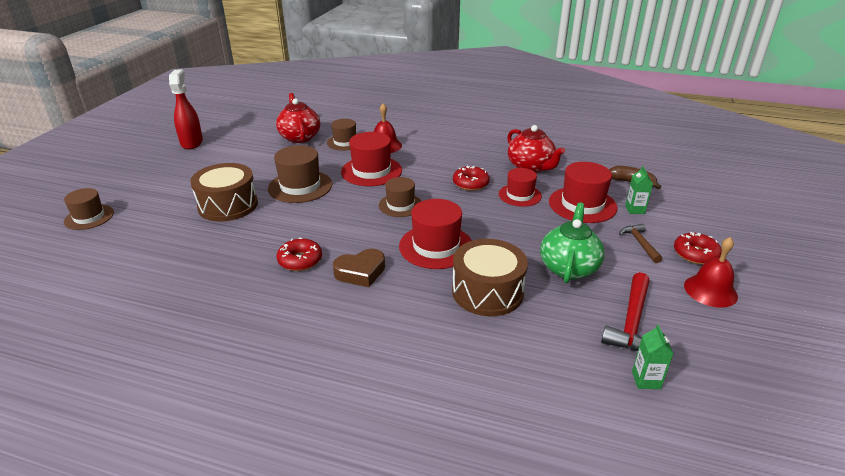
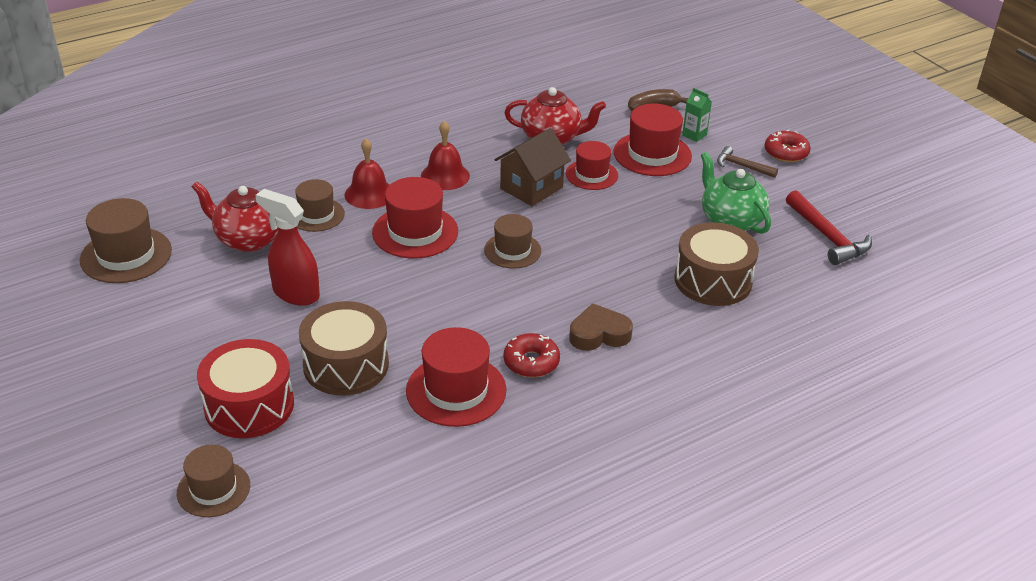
camera: 50 degrees left, 5 degrees up
(166, 196) = (249, 405): none -> red drum
(192, 143) = (119, 329): red spray bottle -> red spray bottle (295, 293)
(300, 186) = (377, 295): brown hat -> brown hat (126, 255)
(360, 272) = (599, 334): brown heart -> brown heart turned 120 degrees counterclockwise
(436, 246) = (613, 269): red hat -> red hat (456, 390)
(470, 183) = (531, 188): red donut -> brown house
(646, 380) = (888, 272): green carton -> none
(710, 290) = (833, 178): red bell -> red bell (445, 176)

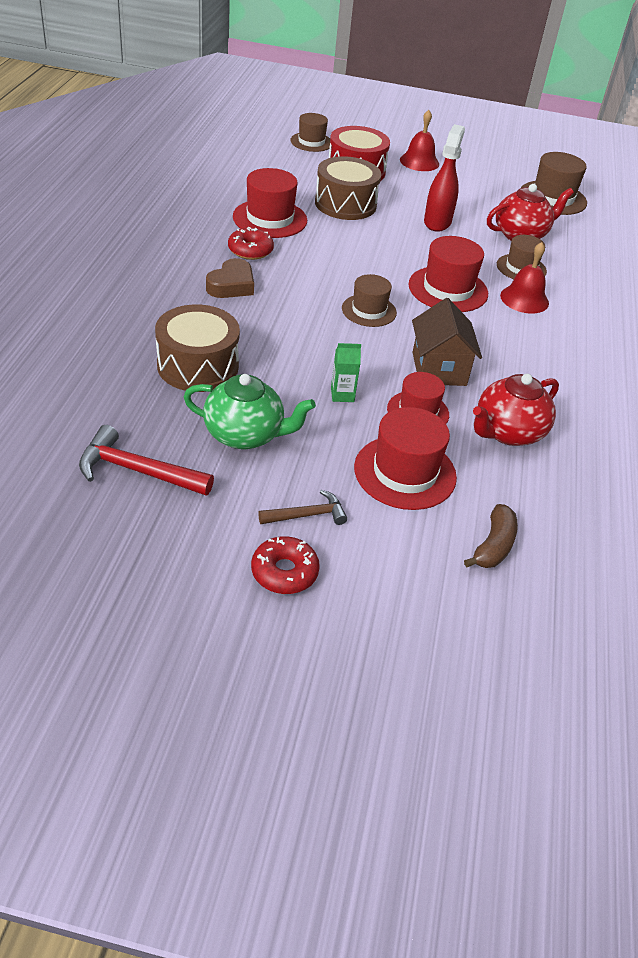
camera: 130 degrees right, 5 degrees up
(295, 293) = (437, 222): red spray bottle -> red spray bottle turned 60 degrees counterclockwise
(445, 176) = (510, 342): red bell -> red bell (419, 162)
(694, 135) = (403, 530): green carton -> green carton (342, 395)

